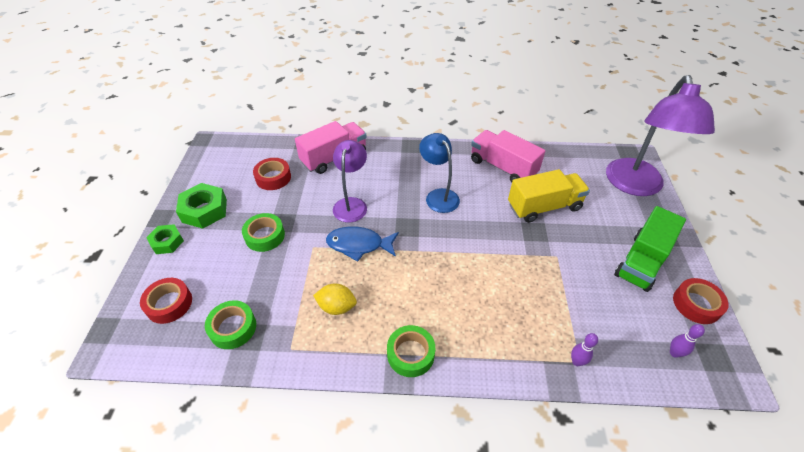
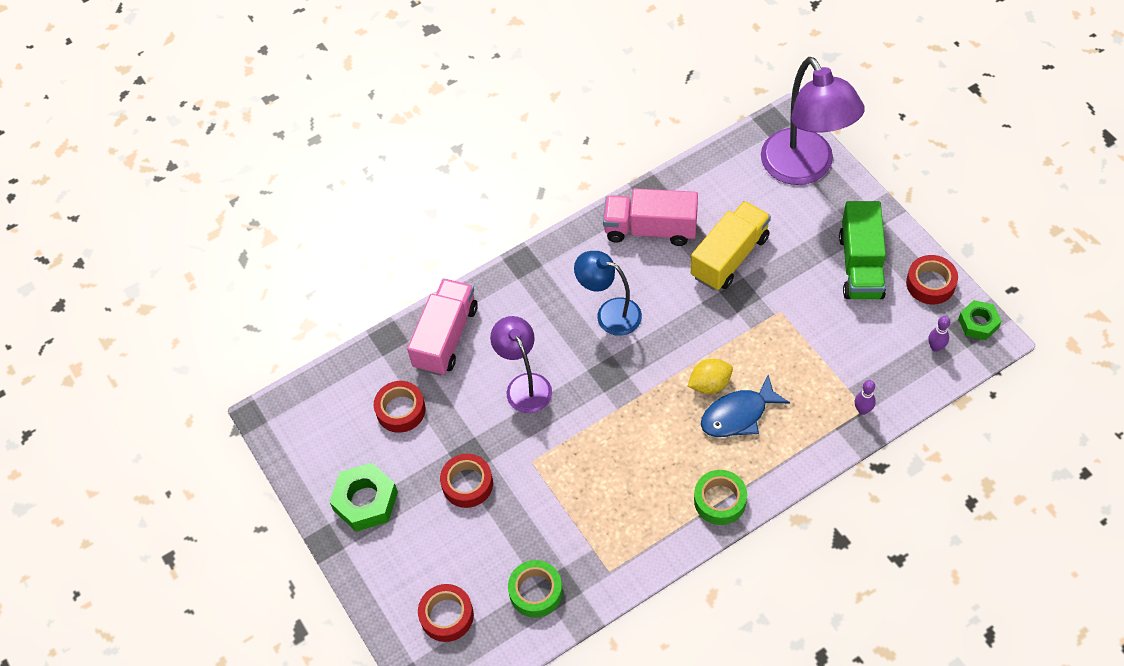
camera: 30 degrees left, 10 degrees up
(167, 242) = (367, 562): green nut -> green nut (978, 323)
(265, 236) = (467, 484): green tape -> red tape
(337, 307) = (615, 505): yellow lemon -> yellow lemon (710, 384)
(359, 245) = (577, 427): blue fish -> blue fish (738, 415)

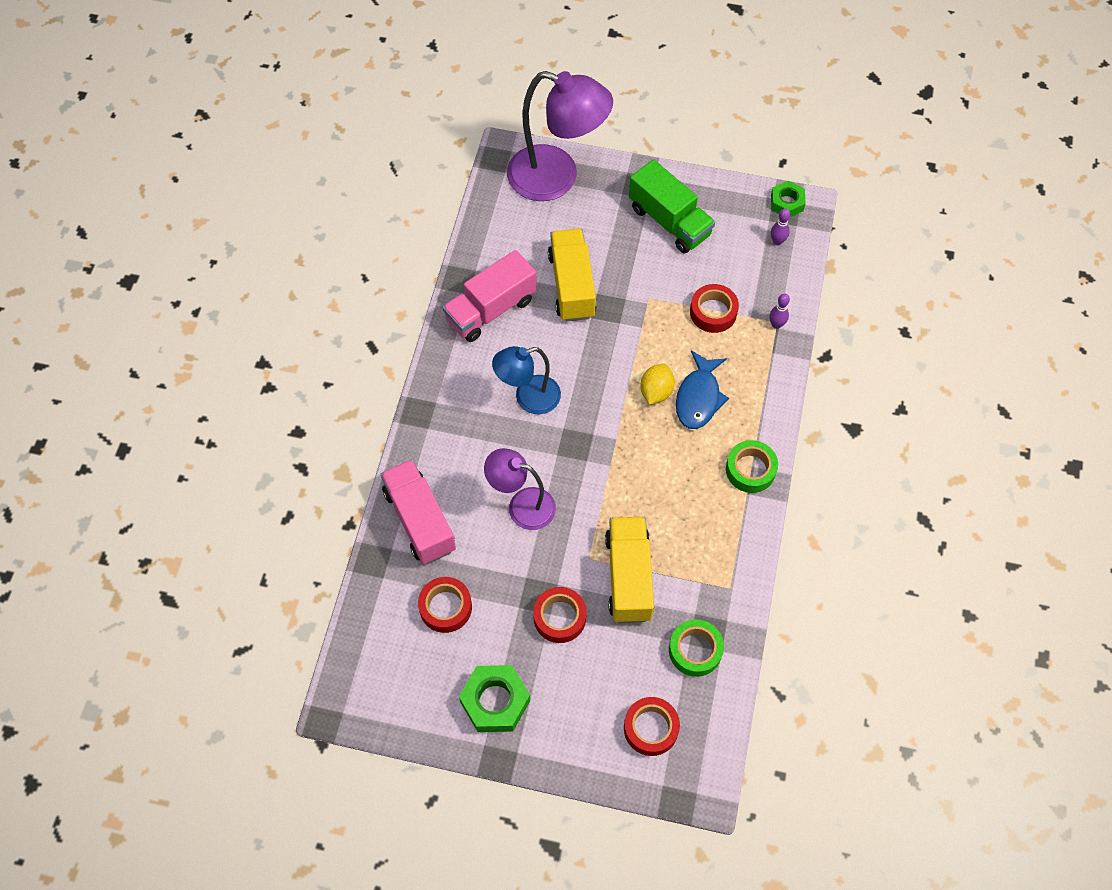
camera: 50 degrees left, 5 degrees up
(545, 499) = (628, 577): none -> yellow truck
(930, 283) = (728, 198): red tape -> red tape (713, 312)

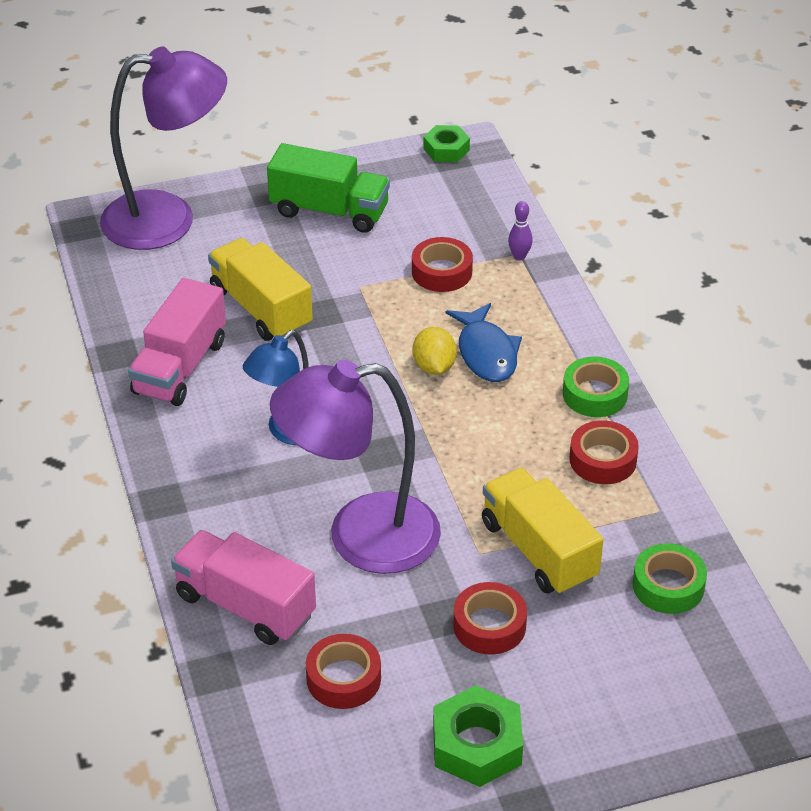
camera: 30 degrees left, 20 degrees down
(522, 505) = (360, 537): purple lamp -> purple lamp, size x1.70
(651, 728) = (679, 684): red tape -> red tape (603, 460)
(777, 241) = (462, 185): purple bowling pin -> none

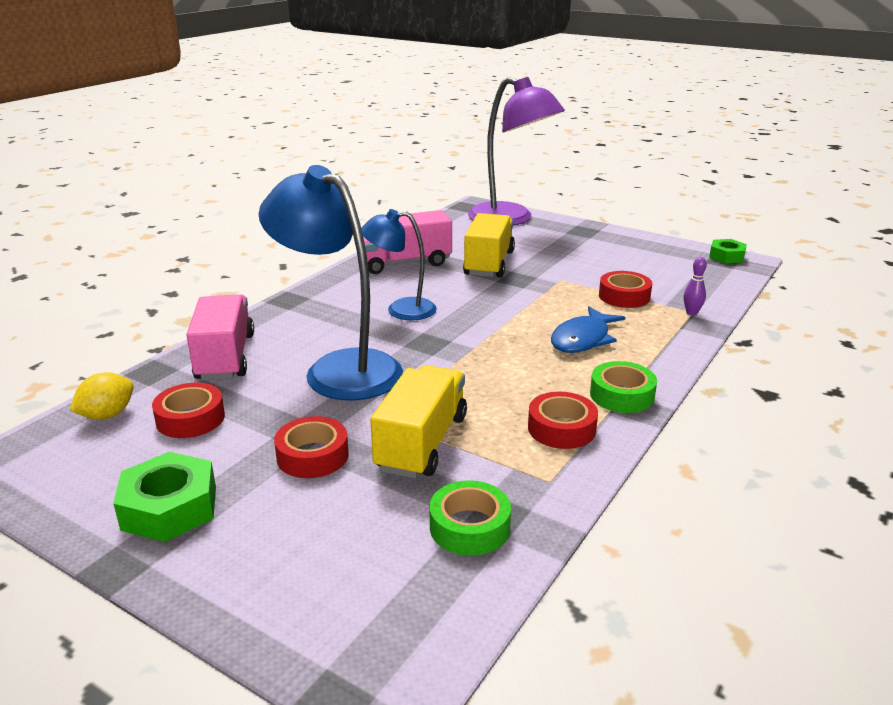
camera: 50 degrees right, 15 degrees down
(329, 211) = (603, 249): green truck -> none
(360, 537) = (339, 368): purple lamp -> blue lamp
(434, 367) = (537, 328): yellow lemon -> yellow lemon (107, 415)

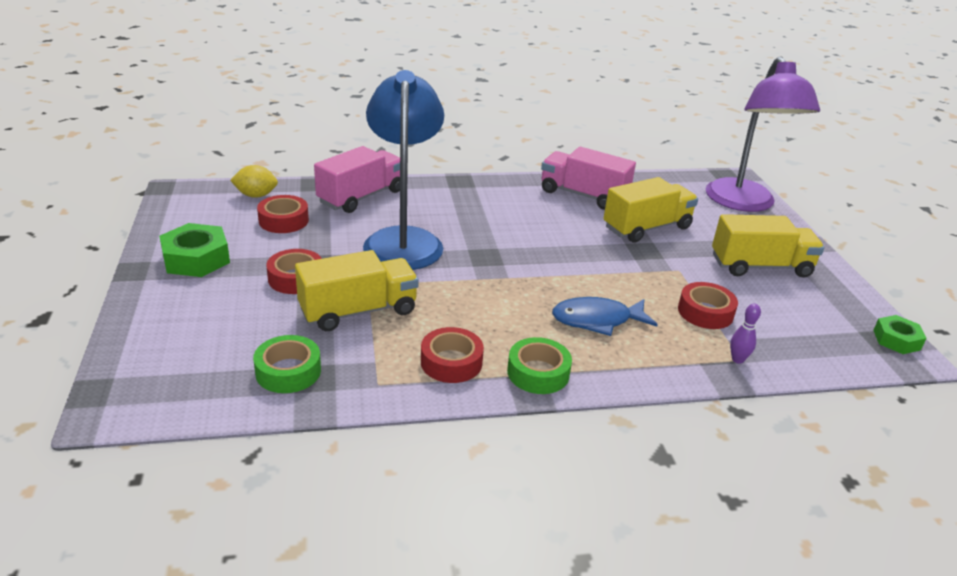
camera: 45 degrees right, 5 degrees up
(401, 310) = (514, 225): blue lamp -> none
(595, 252) = (760, 266): none -> yellow truck

